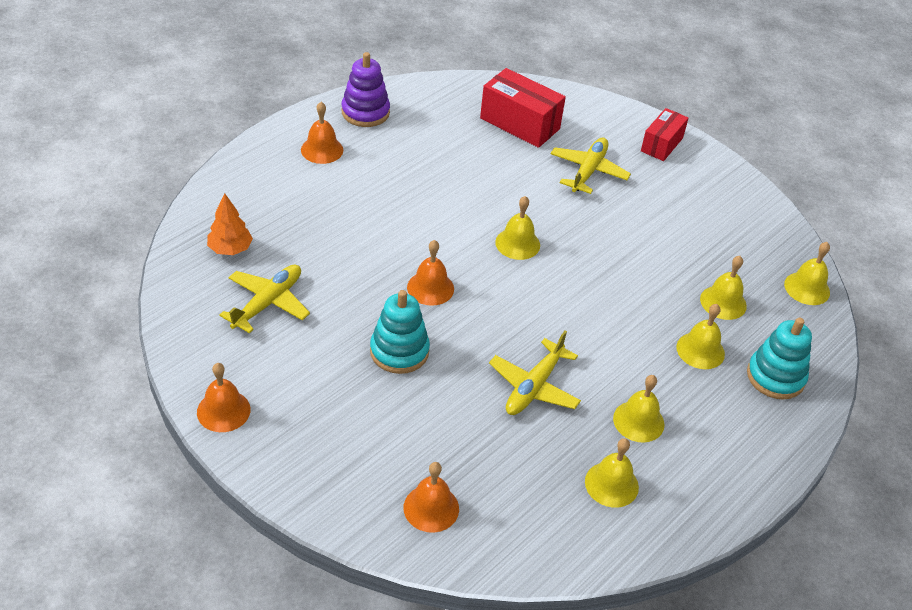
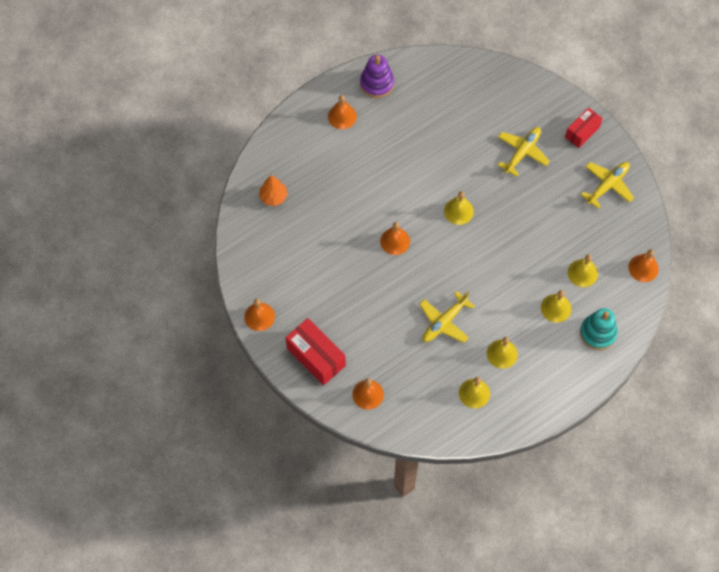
camera: 15 degrees right, 20 degrees up
(268, 303) = (292, 242): yellow plane -> yellow plane (607, 185)
(399, 351) = (367, 287): turquoise stacking toy -> none
(519, 123) = (484, 103): red box -> red box (316, 357)
(807, 288) = (643, 268): yellow bell -> orange bell

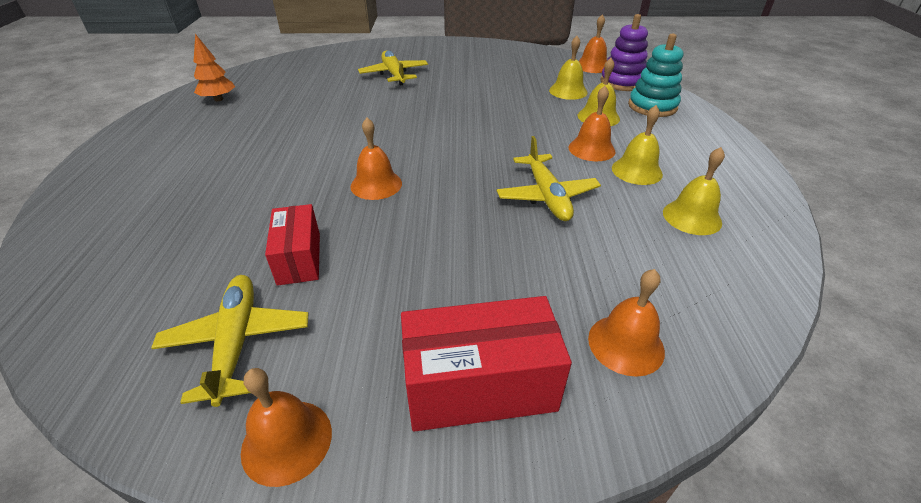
camera: 55 degrees left, 25 degrees down
(273, 197) = (122, 270): orange tree -> orange tree (218, 99)
(342, 116) = (155, 151): orange bell -> orange bell (591, 149)
(377, 83) = (174, 115): purple stacking toy -> purple stacking toy (622, 82)
(458, 211) = (403, 127): yellow bell -> none
(582, 132) = (419, 48): red box -> red box (299, 258)
(607, 185) = (486, 54): yellow plane -> yellow plane (237, 341)

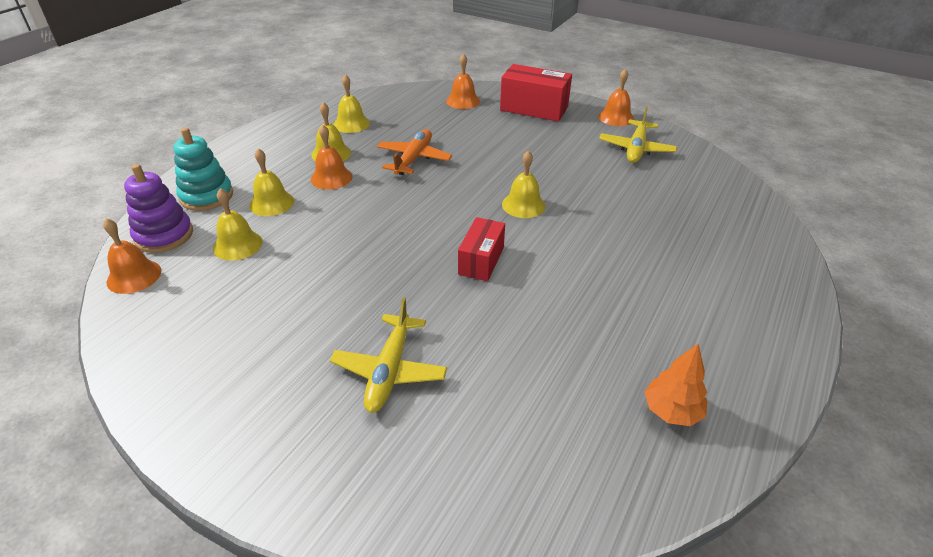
camera: 150 degrees left, 0 degrees up
(299, 258) = (597, 174): red box -> red box (481, 260)
(376, 184) = (523, 205): orange bell -> yellow bell
(546, 196) = (414, 159): yellow plane -> orange plane

